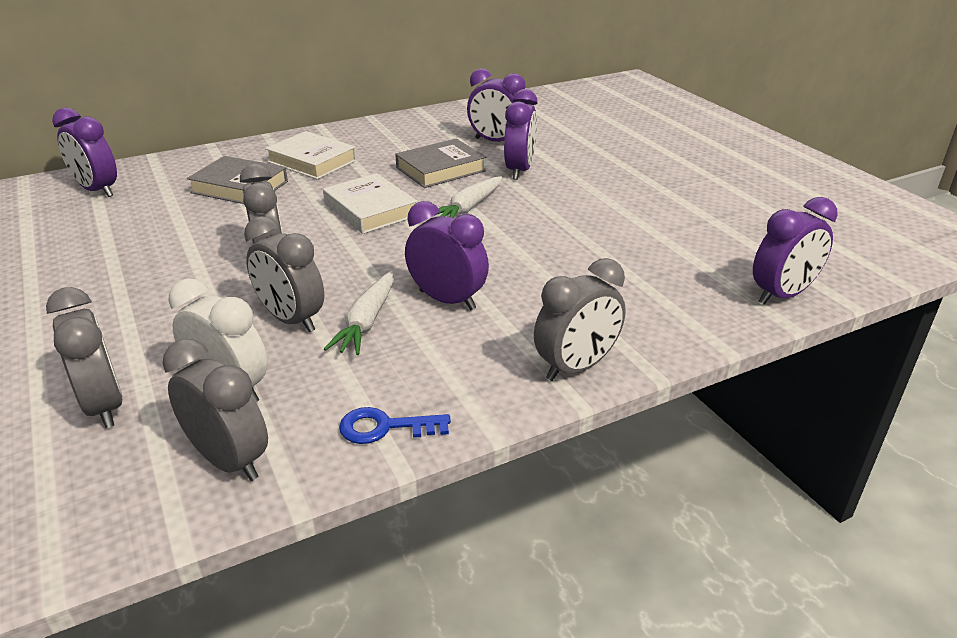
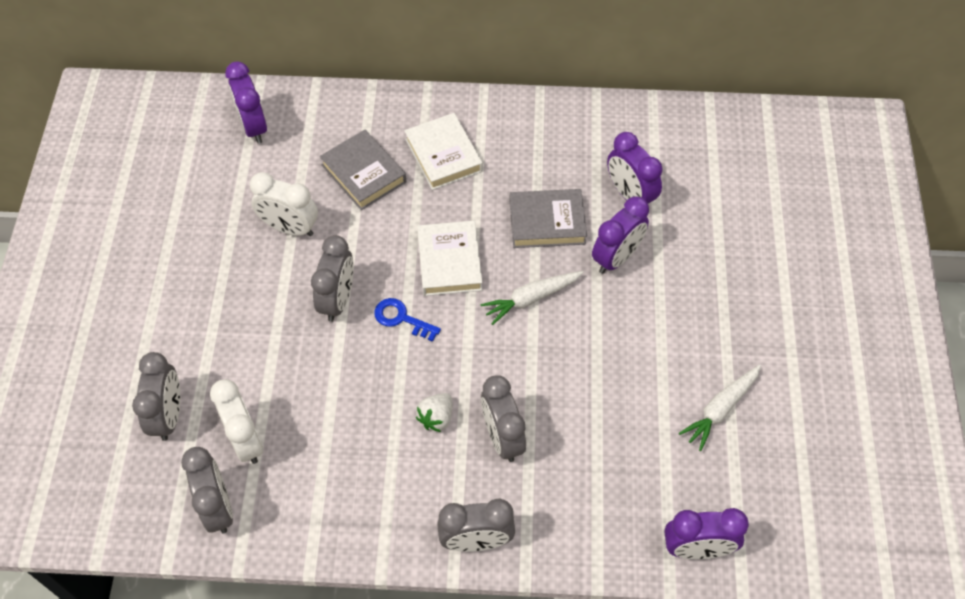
camera: 30 degrees right, 25 degrees up
(181, 234) = (290, 228): none -> white clock
(291, 320) = (317, 383): grey clock -> grey clock (502, 437)
(366, 322) = (366, 413): white carrot -> white carrot (720, 409)
(385, 427) = (319, 529): blue key -> blue key (401, 318)
(447, 300) = (436, 417): purple clock -> white strawberry

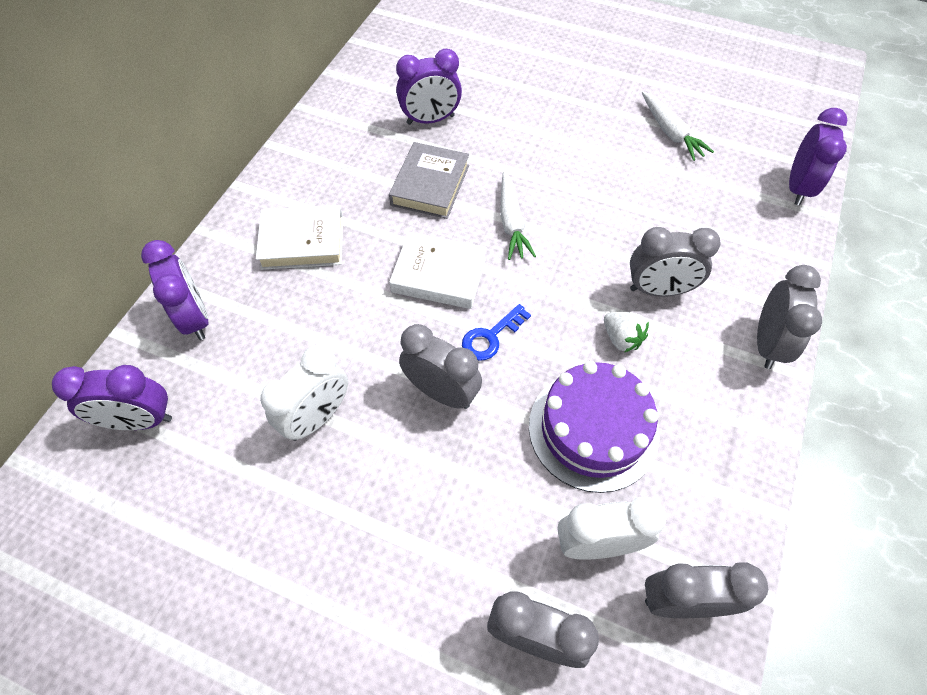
camera: 70 degrees left, 0 degrees up
(340, 415) = (593, 429): none -> purple cake
(363, 173) = (283, 321): grey book -> none
(616, 257) = (493, 149): purple clock -> purple clock (195, 318)

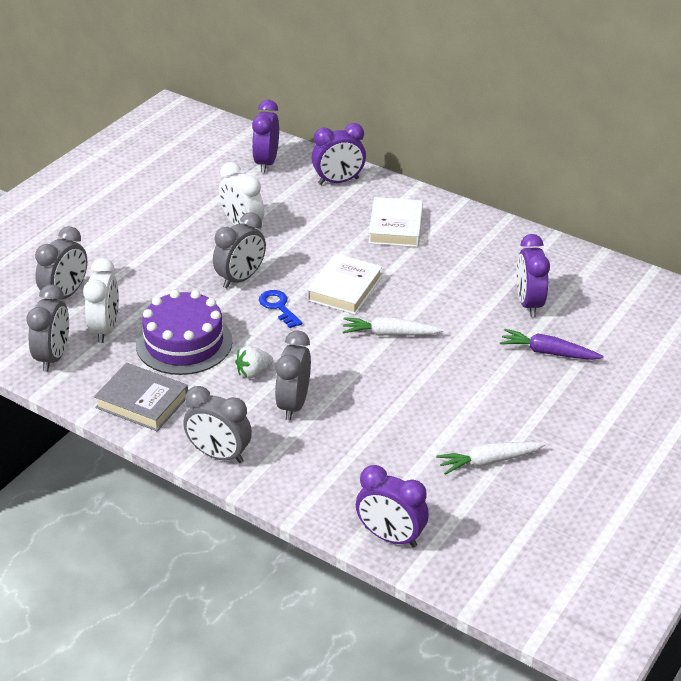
camera: 100 degrees right, 20 degrees down
(430, 185) = (444, 295): grey book -> grey book (142, 402)
(504, 103) = (548, 352): none -> purple carrot

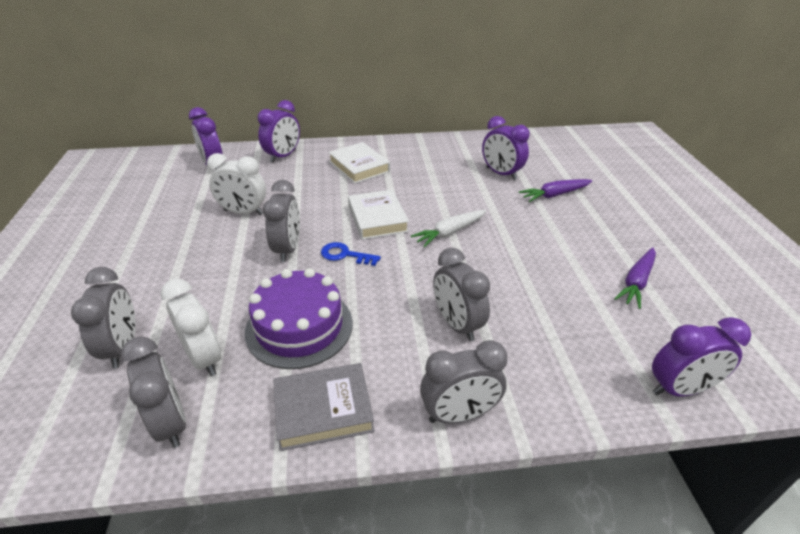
camera: 40 degrees left, 0 degrees up
(253, 372) = (391, 317): white strawberry -> none
(488, 461) = (636, 282): white carrot -> purple carrot

